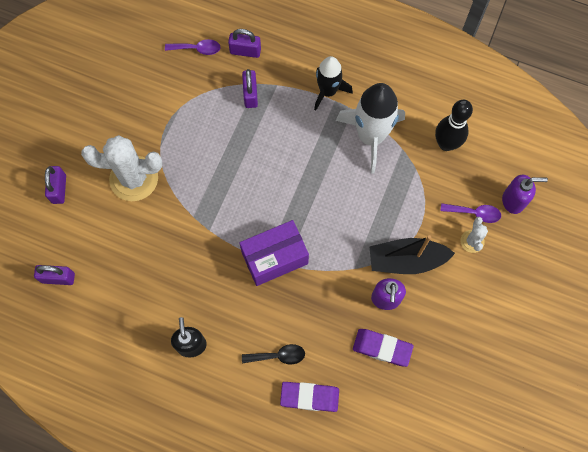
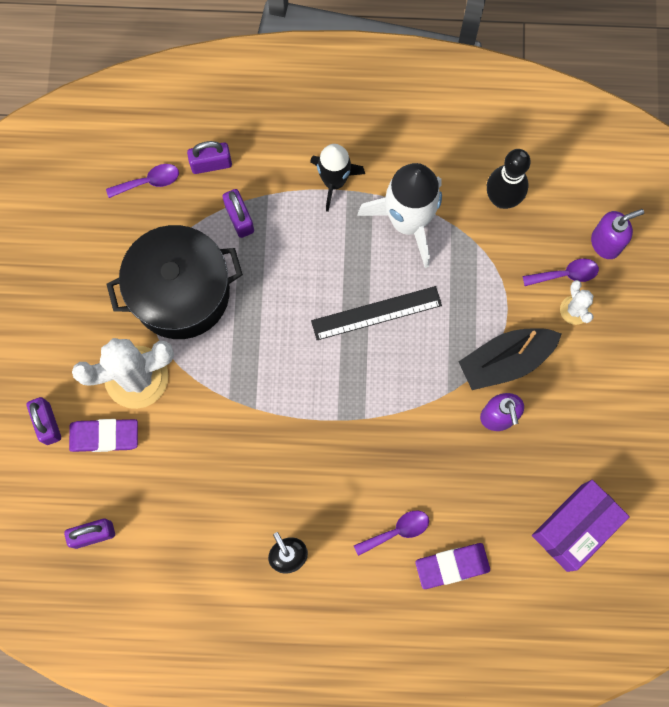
camera: 20 degrees left, 5 degrees up
(189, 131) = (181, 292): none -> black pot
(274, 258) = (348, 414): purple box -> purple box (574, 528)
(278, 356) = (397, 531): black spoon -> purple spoon
(323, 193) = (376, 313): none -> black ruler
(382, 348) = (515, 477): purple eraser -> purple eraser (104, 436)

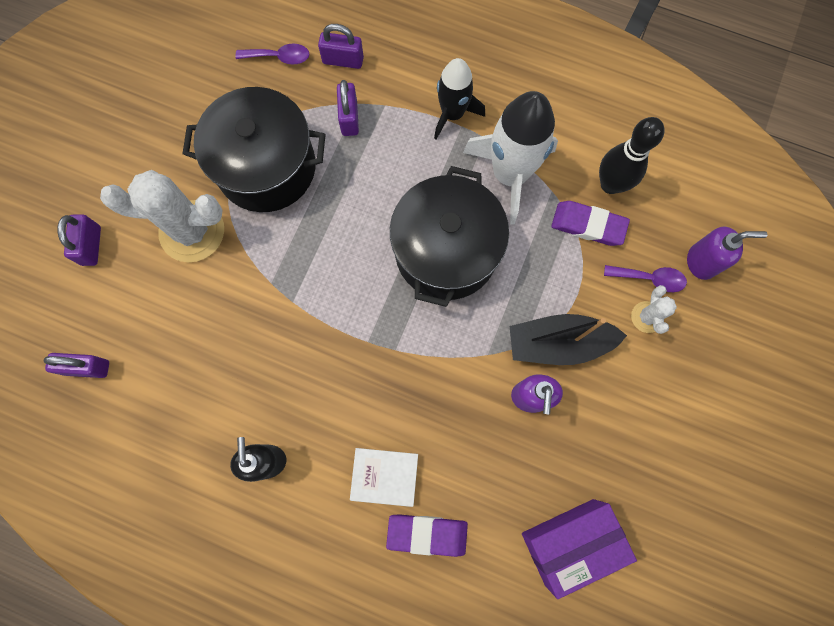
camera: 20 degrees right, 0 degrees up
(104, 436) = (138, 276): purple eraser -> purple eraser (588, 225)
(376, 313) = (446, 251): black ruler -> black pot
(397, 531) = (384, 476): purple spoon -> white book

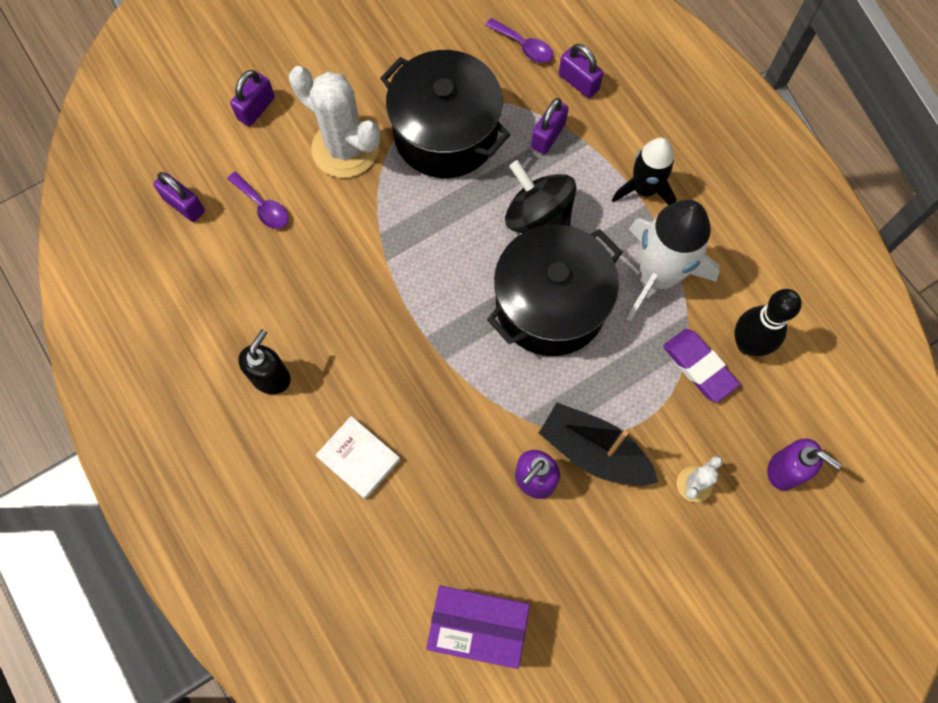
camera: 35 degrees right, 5 degrees down
(388, 189) = (538, 218): none -> black spinning top
(427, 534) = (359, 531): purple eraser -> none
(649, 279) = (722, 452): purple spoon -> purple spoon (263, 206)

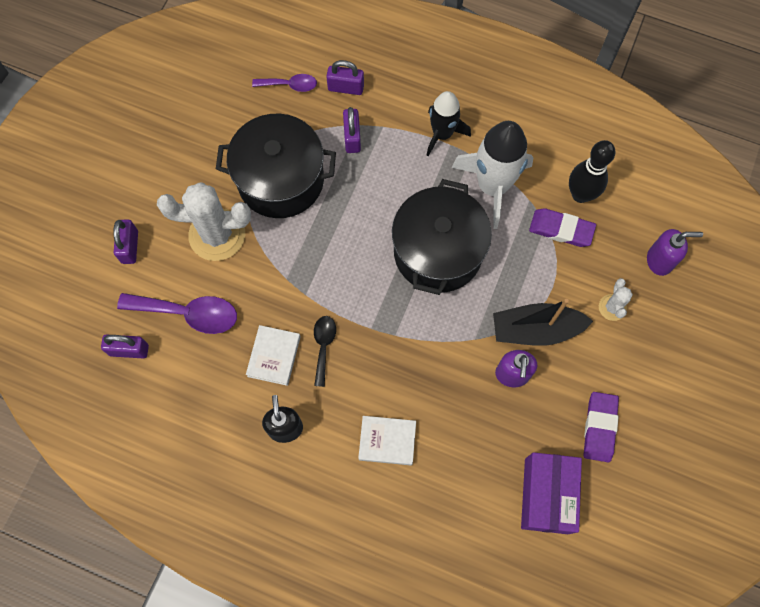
camera: 35 degrees left, 0 degrees up
(263, 206) = (188, 313): purple spoon -> purple spoon, size x1.72
(312, 301) = (274, 356): none -> white book
(366, 323) = (323, 346): none -> black spoon
(477, 627) = (546, 495): purple box -> purple box turned 60 degrees counterclockwise
(538, 218) = (387, 198): black spinning top -> none
(586, 598) = (599, 427): none -> purple eraser

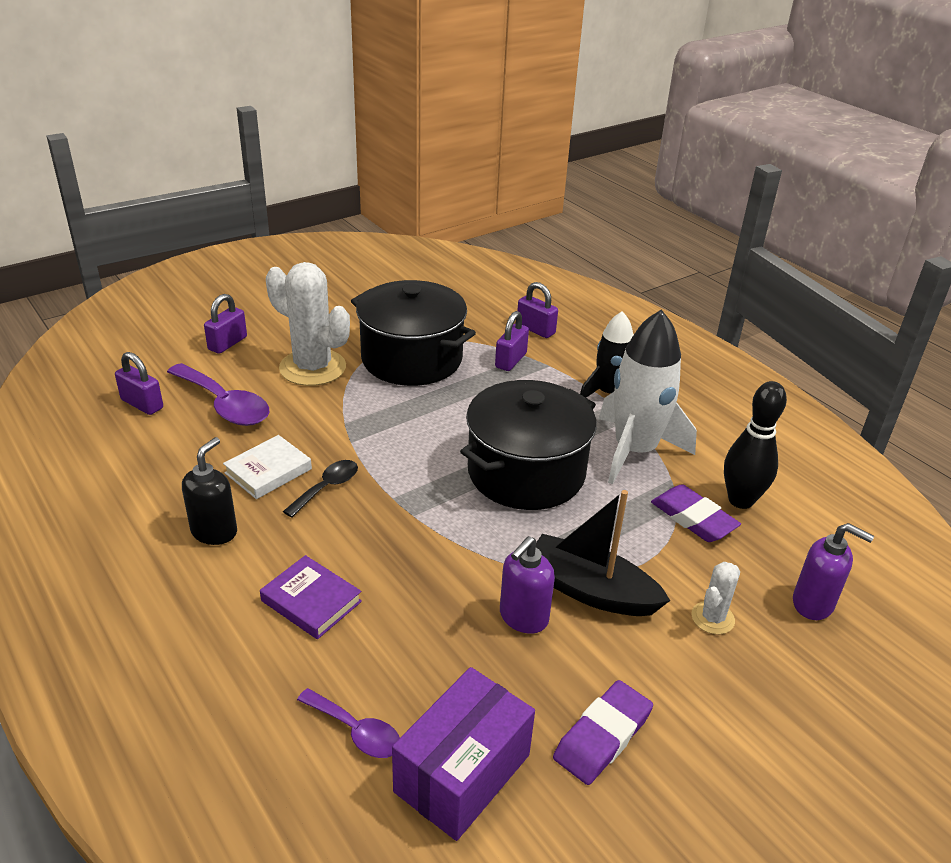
camera: 30 degrees right, 35 degrees down
(290, 85) = (483, 309): purple spoon -> purple spoon (356, 731)
(387, 441) = (311, 601): white book -> purple book

